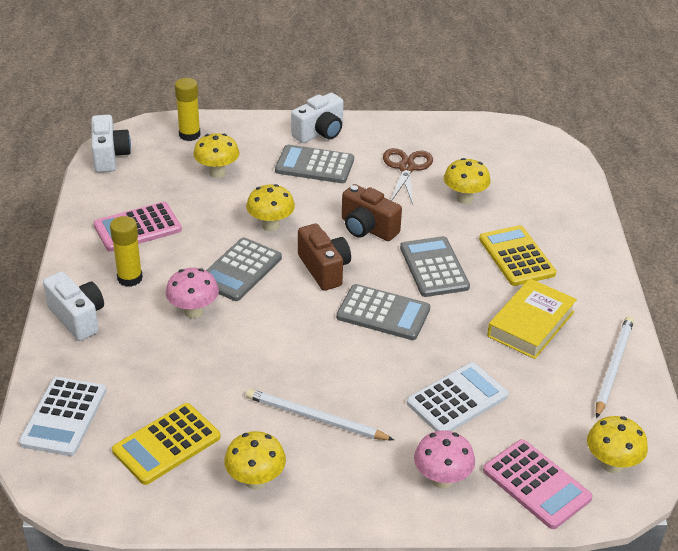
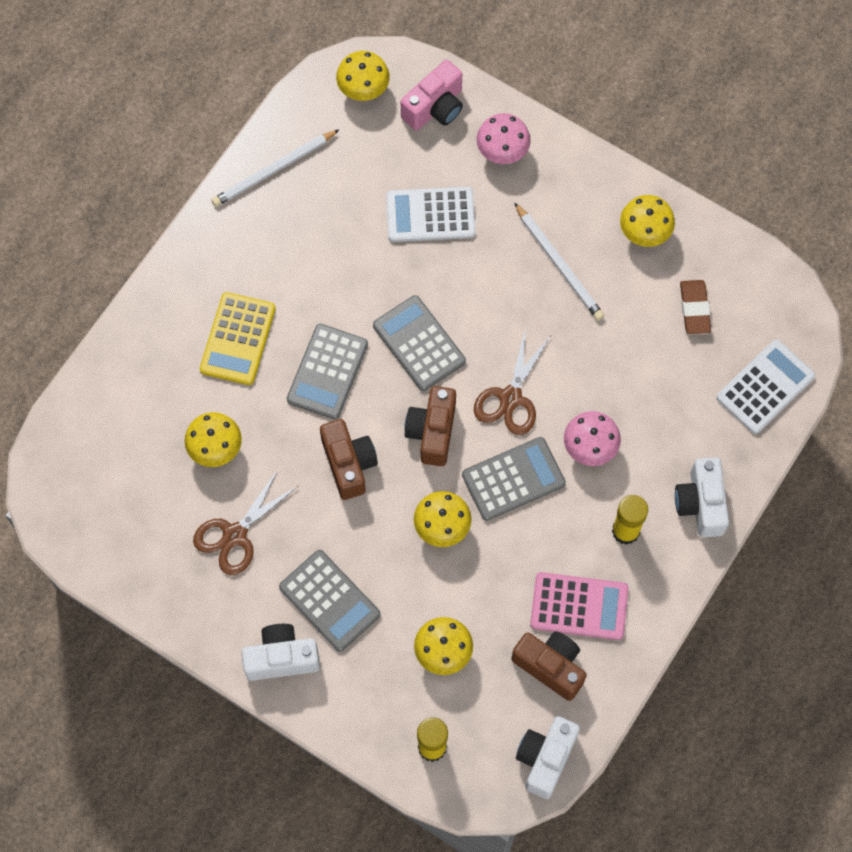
camera: 145 degrees left, 30 degrees up
(137, 194) = (550, 666): none -> brown camera
(166, 444) = (694, 308): yellow calculator -> brown eraser
(281, 313) = (510, 398): none -> brown scissors
(530, 324) = (300, 254): yellow book -> none
(536, 484) = (435, 108): pink calculator -> pink camera

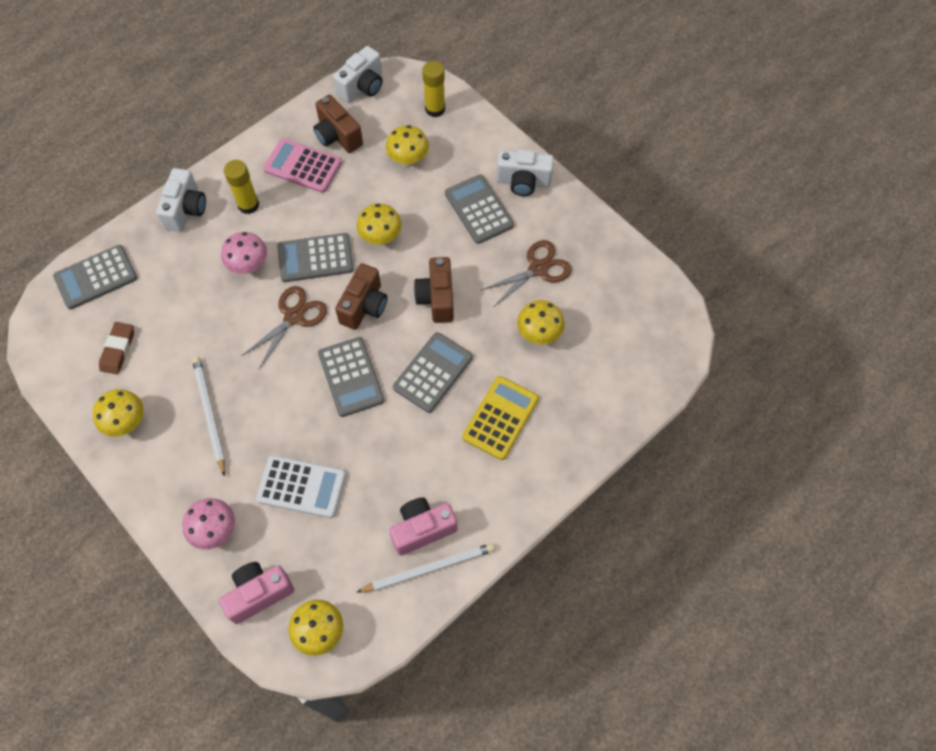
camera: 165 degrees left, 5 degrees down
(291, 205) = (422, 529): none -> pink camera
(765, 387) = (96, 277): white calculator -> grey calculator

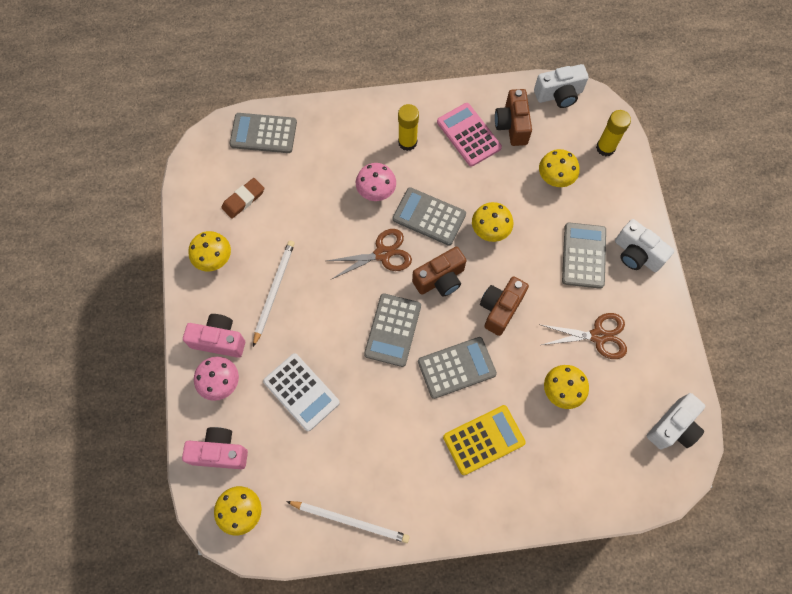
camera: 35 degrees right, 5 degrees up
(186, 210) = (360, 119): white camera -> white camera (673, 427)
(422, 529) = (365, 487): pink camera -> pink camera (219, 340)

